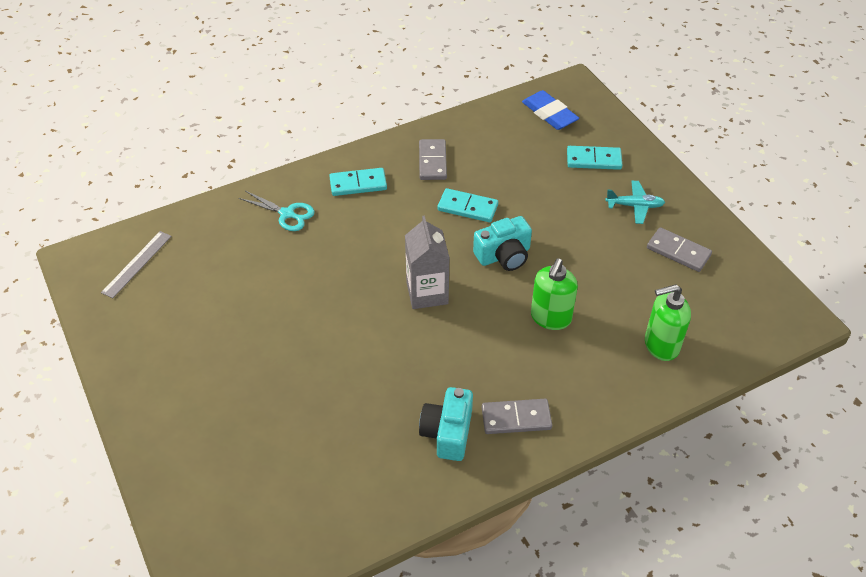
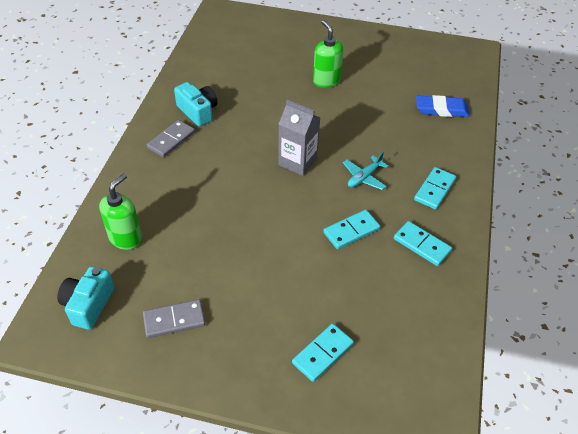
camera: 130 degrees right, 0 degrees up
(137, 264) = (450, 67): grey ruler -> none
(287, 214) = (436, 141): turquoise scissors -> none
(432, 161) = (421, 245): grey domino -> turquoise domino
(504, 255) = (286, 218): turquoise camera -> turquoise camera (88, 305)
(549, 114) = (413, 372): blue eraser -> blue eraser (441, 110)
(550, 318) = (211, 202): green soap dispenser -> green soap dispenser (326, 81)
(634, 206) = (245, 335): turquoise plane -> turquoise plane (364, 177)

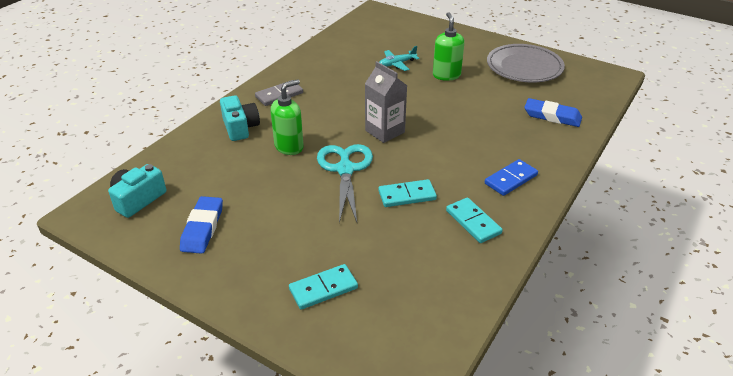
camera: 20 degrees right, 10 degrees down
(126, 238) = (198, 158): green soap dispenser -> green soap dispenser (289, 147)
(174, 320) = (202, 228): grey domino -> blue eraser
(198, 111) = (314, 78): turquoise camera -> turquoise camera (240, 127)
(281, 216) = (345, 170): none -> turquoise scissors
(364, 177) = (443, 155): turquoise plane -> turquoise plane (397, 64)
(394, 56) = (524, 67): none -> grey plate
(434, 190) = (510, 179): turquoise domino -> blue domino

